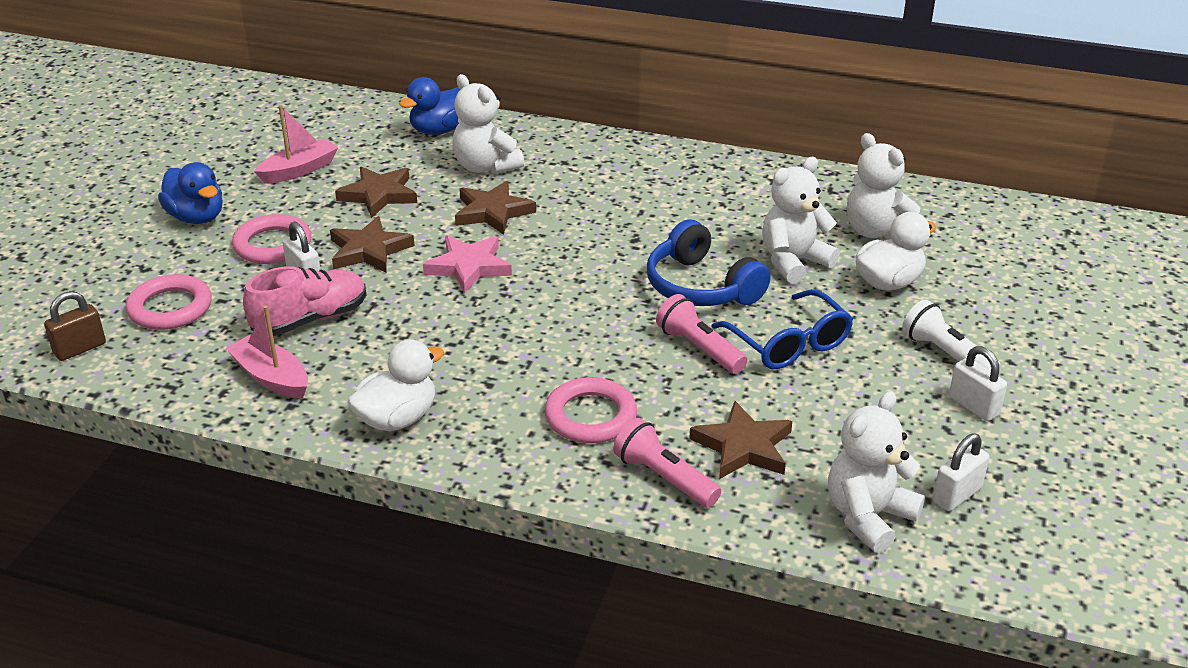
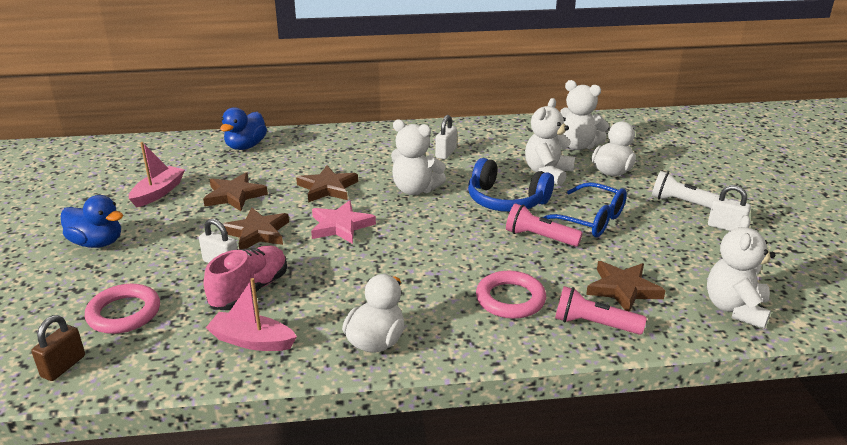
camera: 25 degrees left, 5 degrees down
(272, 245) = (177, 247): pink ring -> none
(485, 167) = (298, 162): white teddy bear -> white teddy bear (415, 189)
(957, 495) = (769, 280): white padlock -> white padlock (446, 153)

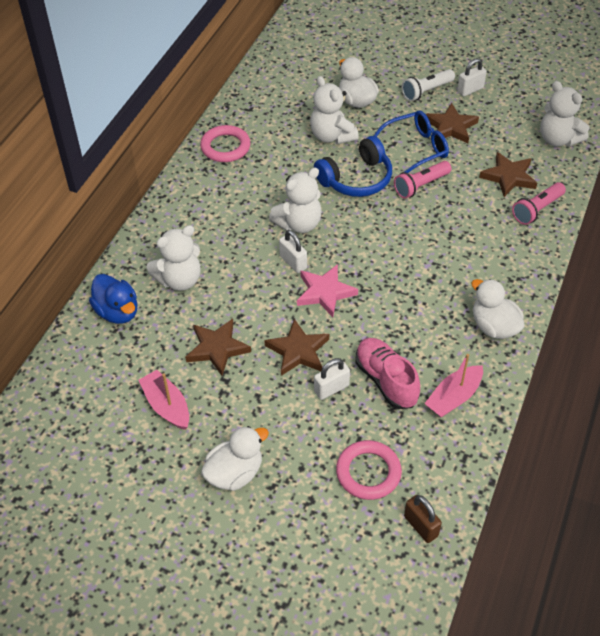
camera: 60 degrees left, 20 degrees up
(97, 243) = (235, 473): blue duck -> white duck
(327, 188) = (253, 279): brown star -> brown star (451, 127)
(446, 153) = (249, 179): white padlock -> white padlock (293, 262)
(510, 299) = (486, 237): pink ring -> pink ring (225, 147)
(578, 145) = (301, 97): white teddy bear -> white teddy bear (179, 280)

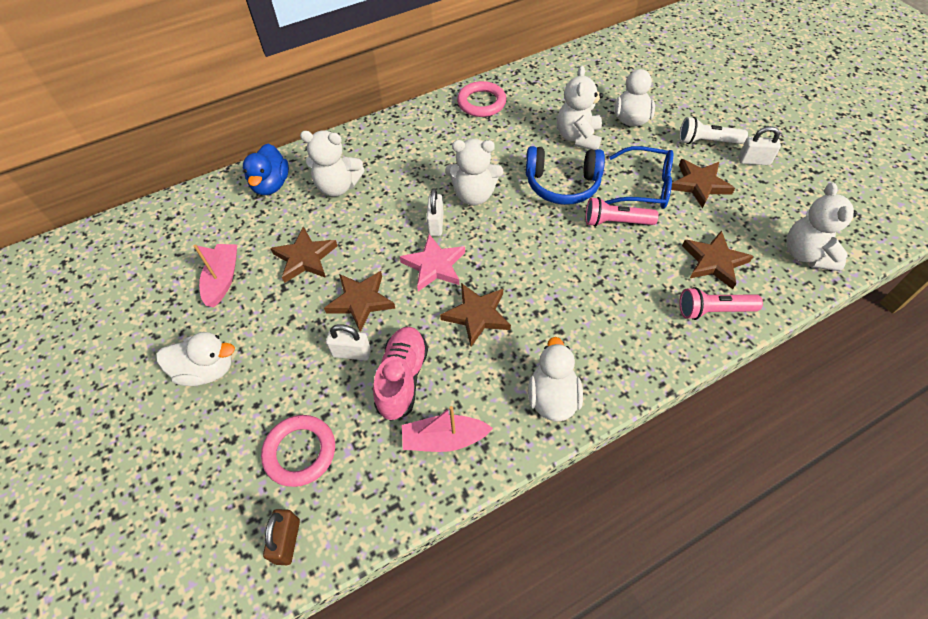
camera: 40 degrees right, 5 degrees up
(392, 307) = (477, 315): none -> brown star

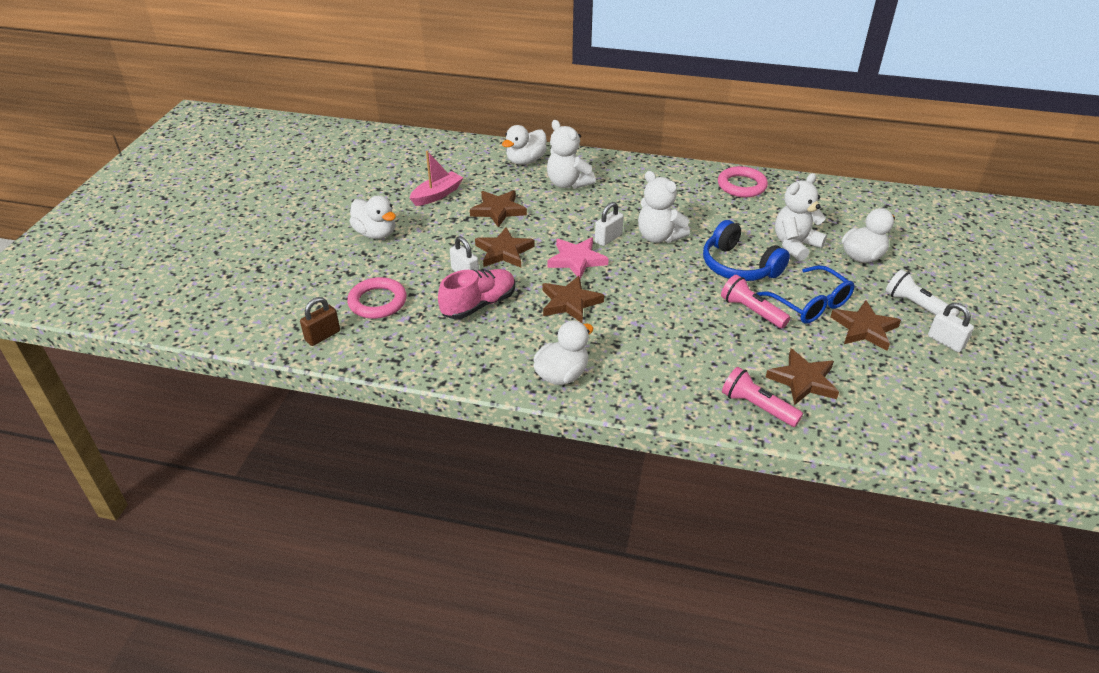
camera: 40 degrees right, 15 degrees down
(271, 185) = (525, 161): blue duck -> white duck
(444, 439) = (465, 349): pink boat -> none
(806, 254) = (901, 426): white teddy bear -> none

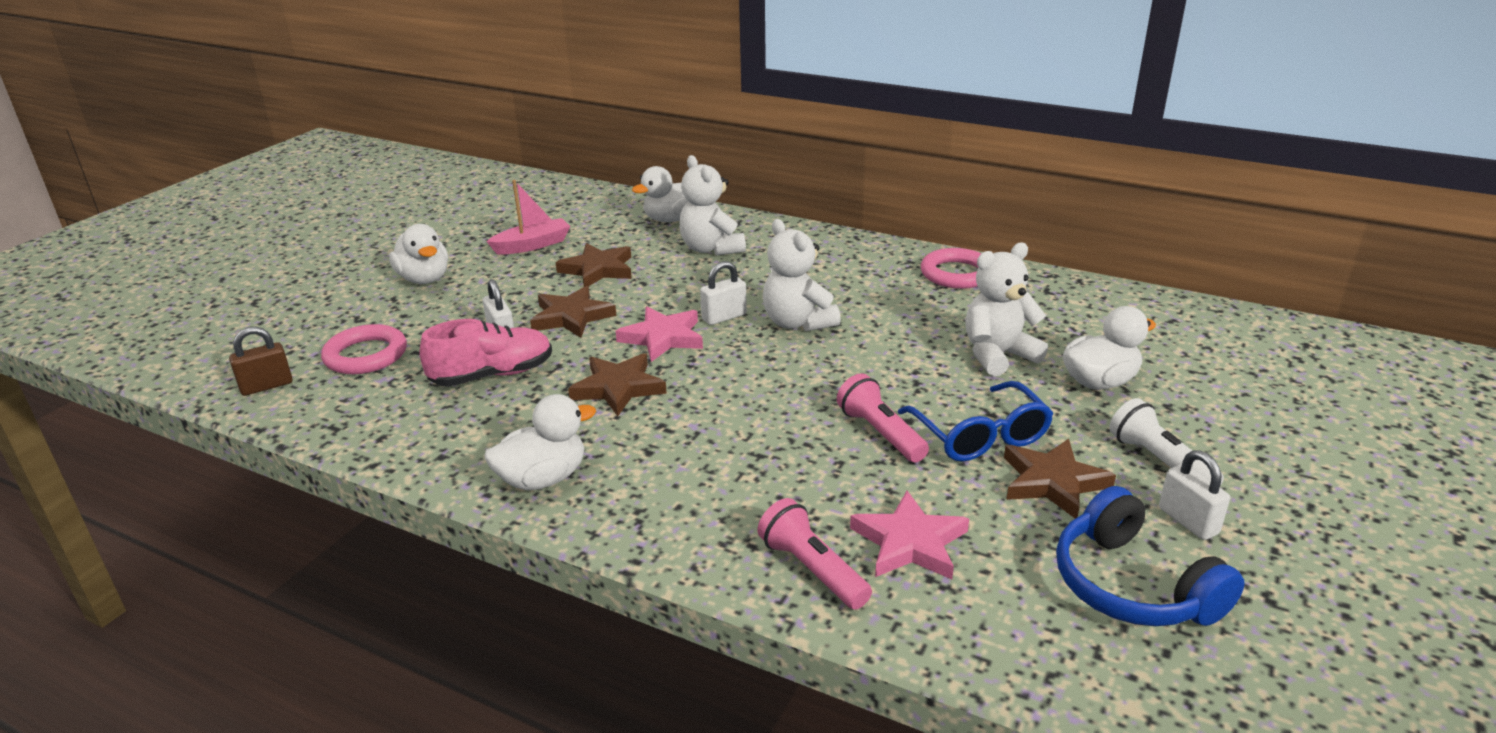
camera: 15 degrees right, 10 degrees down
(739, 266) = (895, 372): blue headphones -> blue headphones (1132, 585)
(803, 380) = (910, 543): brown star -> pink star

